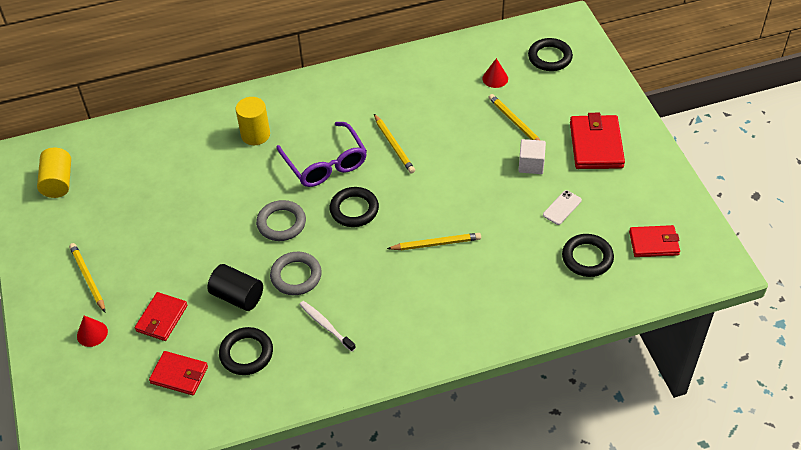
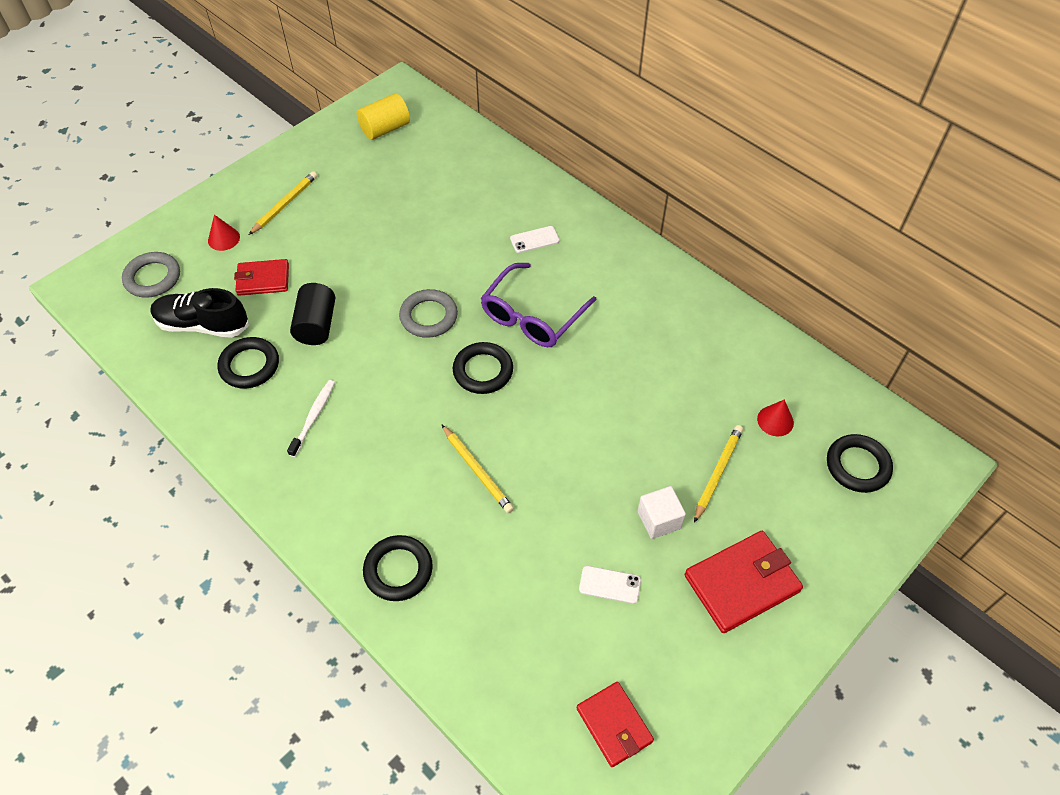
camera: 60 degrees right, 5 degrees up
(179, 375) = (203, 325): red wallet -> black shoe
(255, 135) = (534, 240): yellow cylinder -> white phone
(296, 276) = (366, 361): grey ring -> grey ring (153, 278)
(394, 145) = (598, 366): yellow pencil -> none
(587, 258) = (544, 648): black ring -> black ring (398, 570)

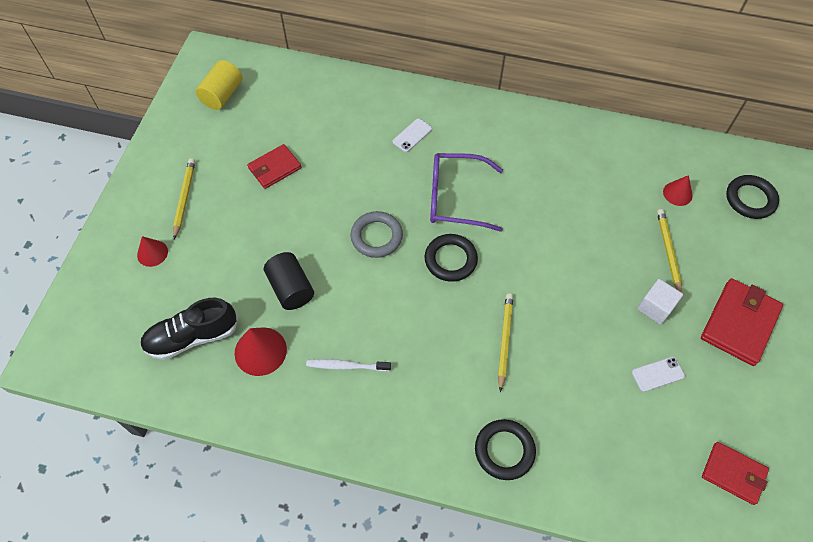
camera: 30 degrees left, 5 degrees up
(153, 278) = (113, 318): grey ring -> none
(249, 365) = (260, 351): black ring -> red cone
(263, 280) = (215, 272): red wallet -> red wallet (275, 168)
(313, 417) = (347, 366): white toothbrush -> white toothbrush turned 75 degrees counterclockwise
(477, 470) = (504, 340): yellow pencil -> yellow pencil turned 105 degrees counterclockwise
(532, 316) = (455, 198): purple glasses -> purple glasses turned 90 degrees clockwise

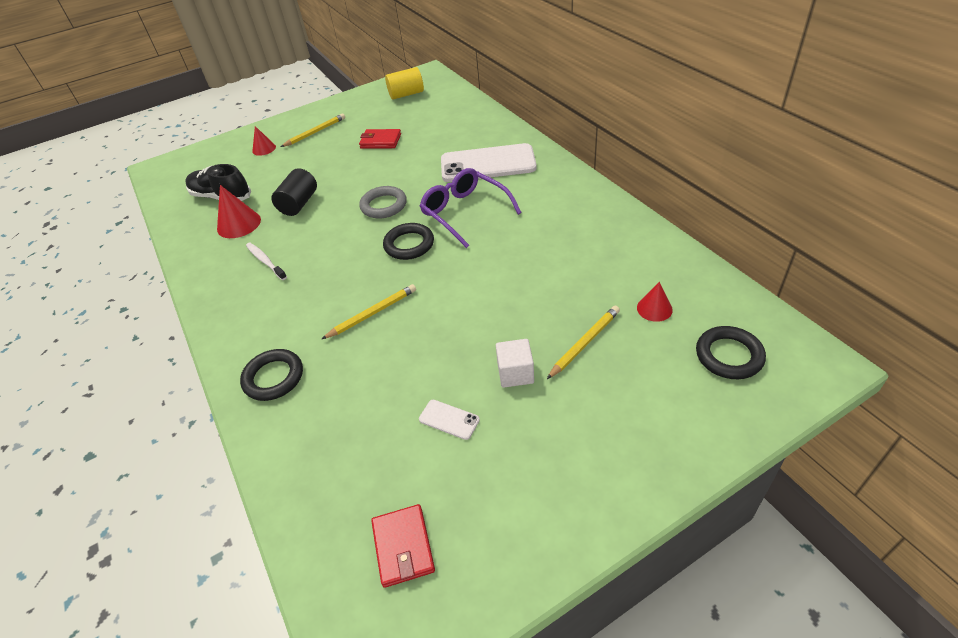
camera: 50 degrees right, 15 degrees down
(412, 135) = (488, 164): white phone -> white phone, size x2.45
(739, 323) = (577, 440): red wallet -> none

